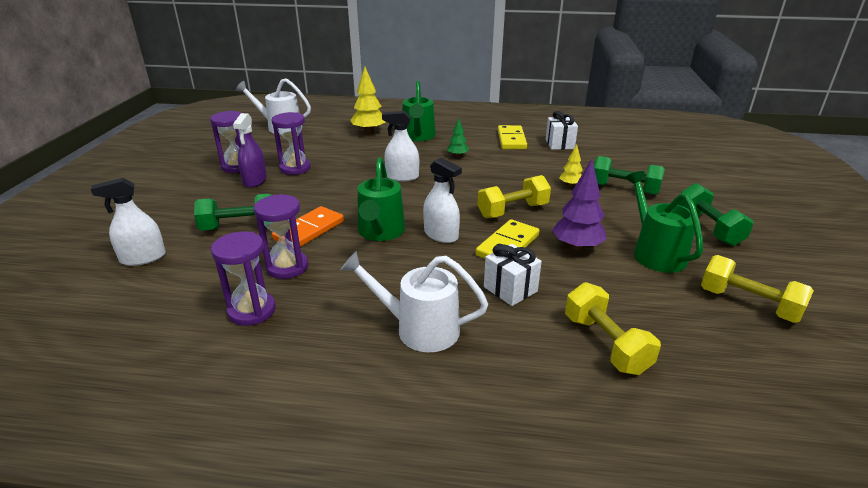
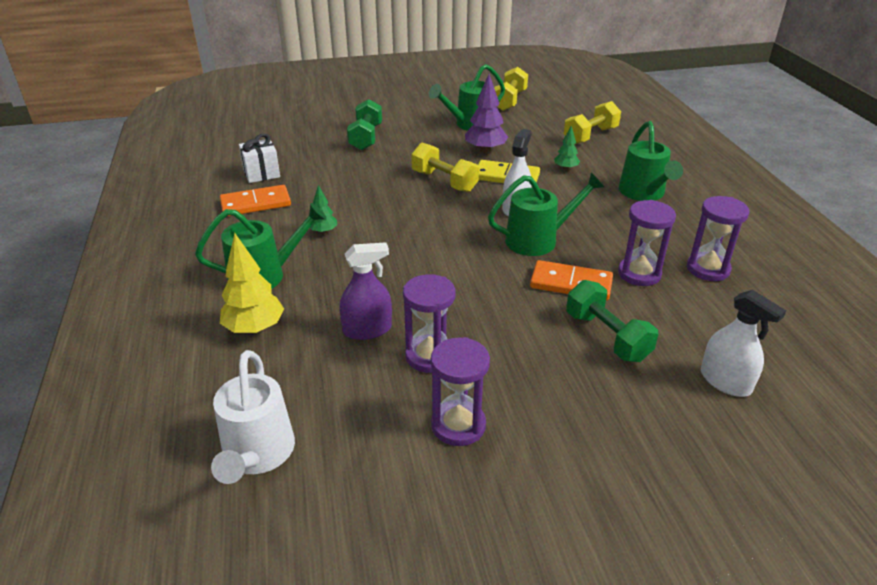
camera: 110 degrees left, 5 degrees up
(255, 180) = (491, 380): purple spray bottle -> purple spray bottle (367, 329)
(402, 177) = (406, 257): white spray bottle -> none
(418, 329) = (644, 193): white watering can -> green watering can
(510, 289) = (565, 168): white gift -> green tree
(511, 140) = (256, 204): yellow domino -> orange domino
(570, 185) = (372, 160): yellow tree -> none
(708, 228) = (418, 108): green dumbbell -> none

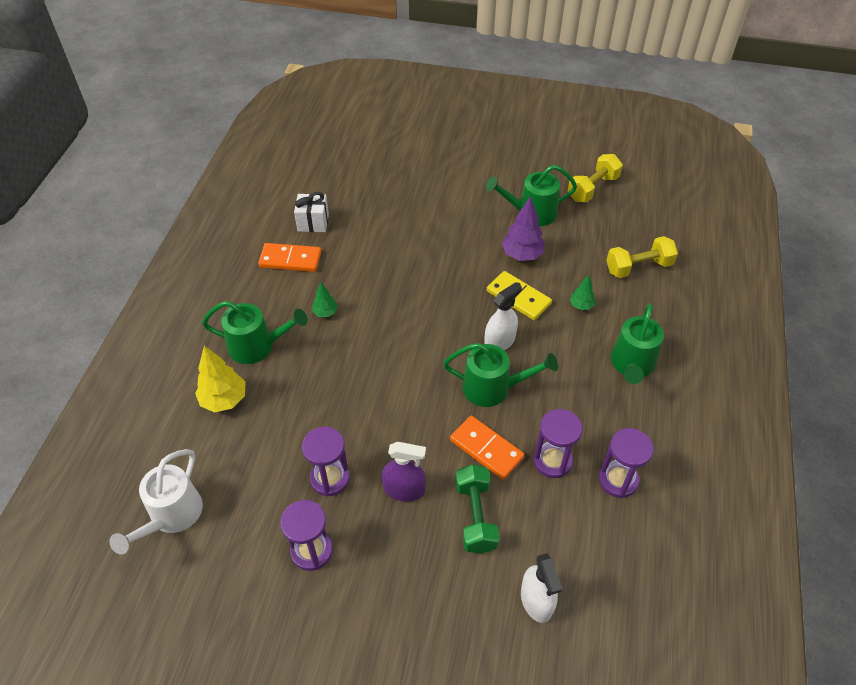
camera: 25 degrees right, 15 degrees up
(366, 137) = (425, 201): green dumbbell -> none
(367, 329) = (301, 433): purple spray bottle -> purple spray bottle (404, 489)
(444, 181) = (459, 285): yellow dumbbell -> none

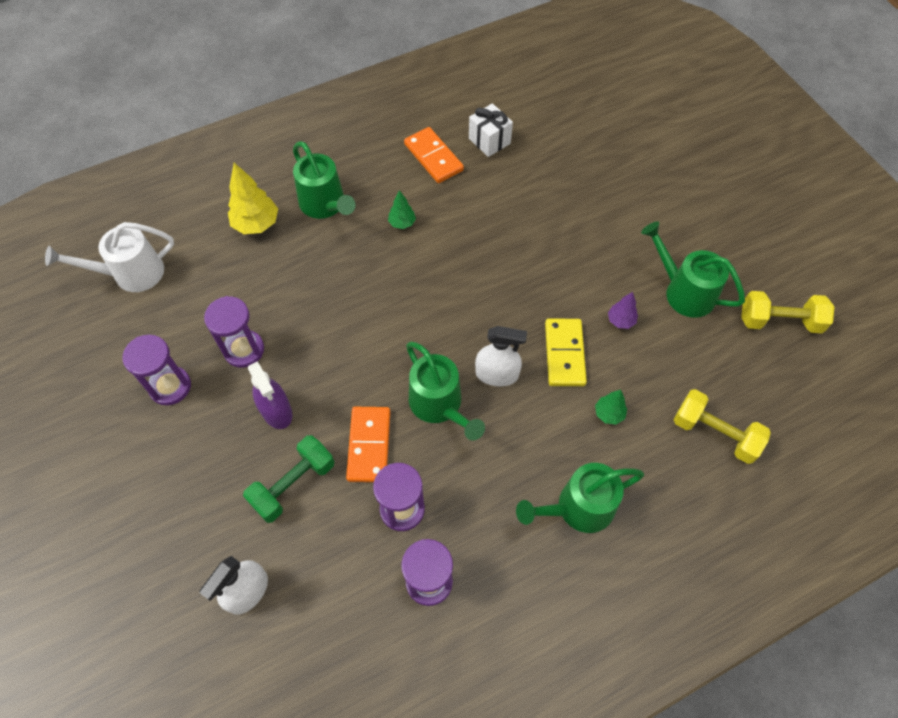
camera: 50 degrees right, 10 degrees up
(522, 255) = (620, 320): purple tree -> purple tree, size x0.56

